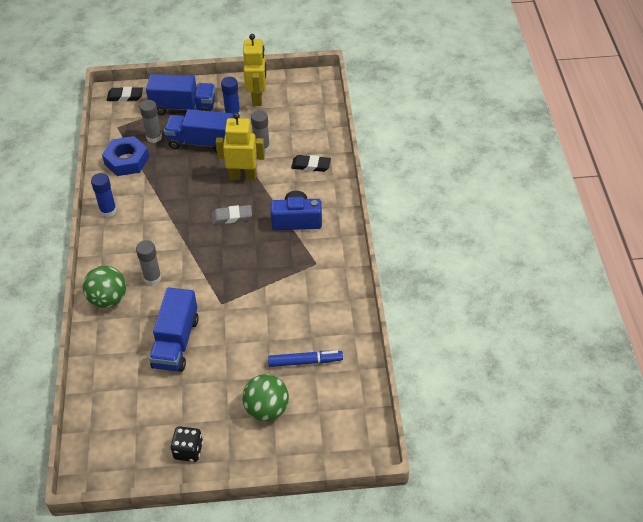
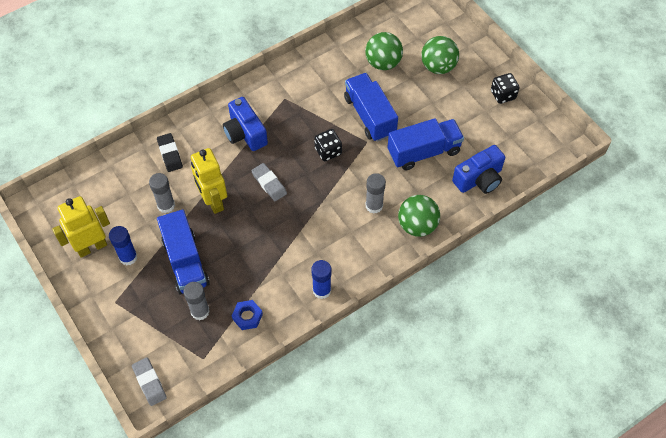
camera: 120 degrees left, 10 degrees up
(112, 371) = (479, 179): none -> blue camera
(125, 96) = (149, 382): black eraser -> grey eraser
(126, 160) = (247, 316): blue nut -> blue nut, size x0.58
(183, 107) = (139, 310): blue truck -> blue truck (369, 116)
(233, 270) = (328, 151): none -> black dice
(305, 361) = (383, 63): blue marker -> green ball

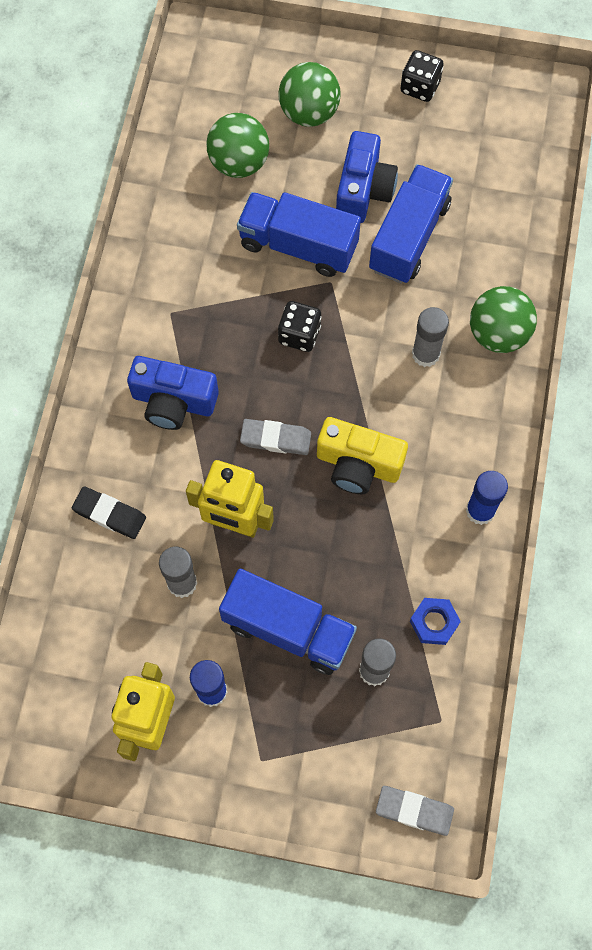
camera: 45 degrees left, 10 degrees up
(291, 224) = (358, 465): none -> yellow camera
(479, 179) = (504, 216): blue camera -> blue camera (363, 190)

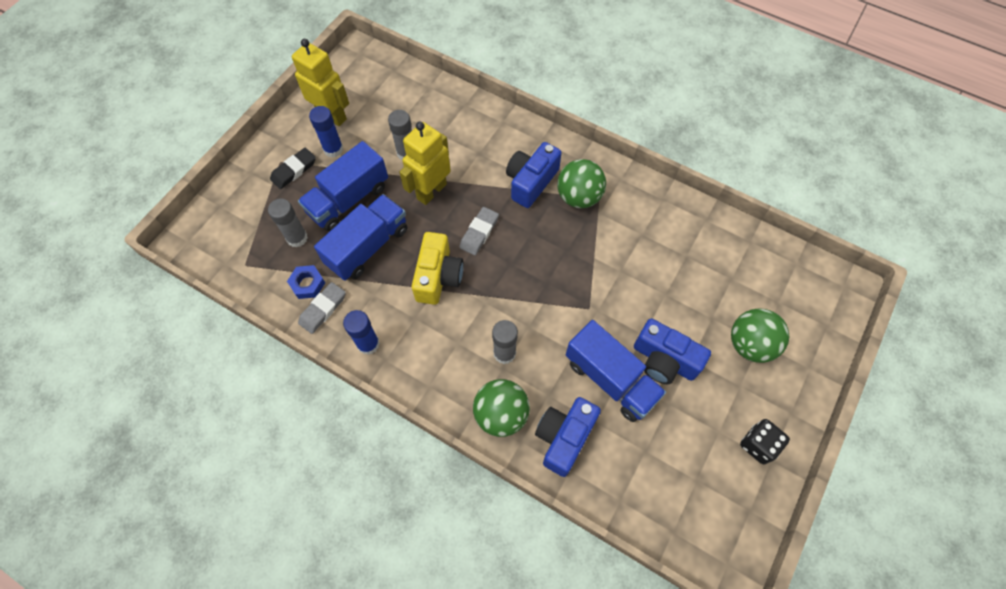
camera: 110 degrees right, 5 degrees down
(109, 514) = (468, 128): black eraser -> black eraser (294, 170)
(239, 163) = (713, 278): green ball -> green ball (578, 197)
(298, 245) = (627, 296): blue truck -> blue truck (368, 247)
(299, 334) = (553, 273): black dice -> none
(358, 465) = (438, 277): yellow camera -> yellow camera turned 150 degrees clockwise
(414, 811) = (203, 230): grey eraser -> grey eraser (323, 309)
(494, 264) = (564, 438): none -> blue camera

